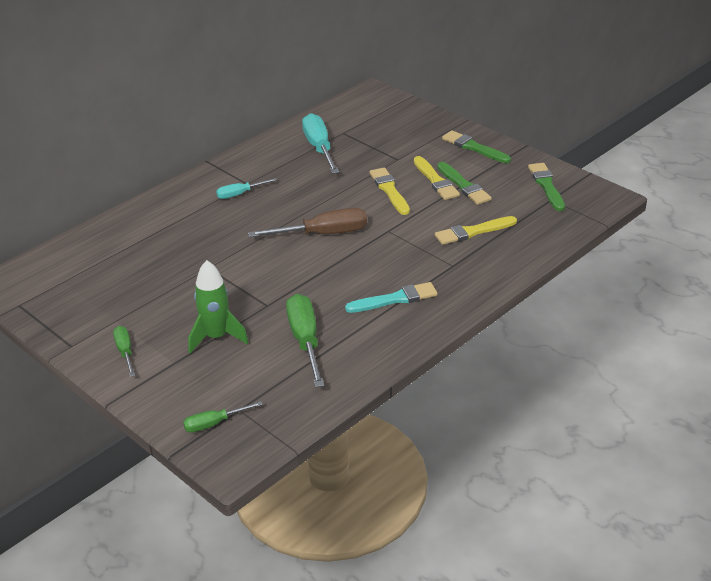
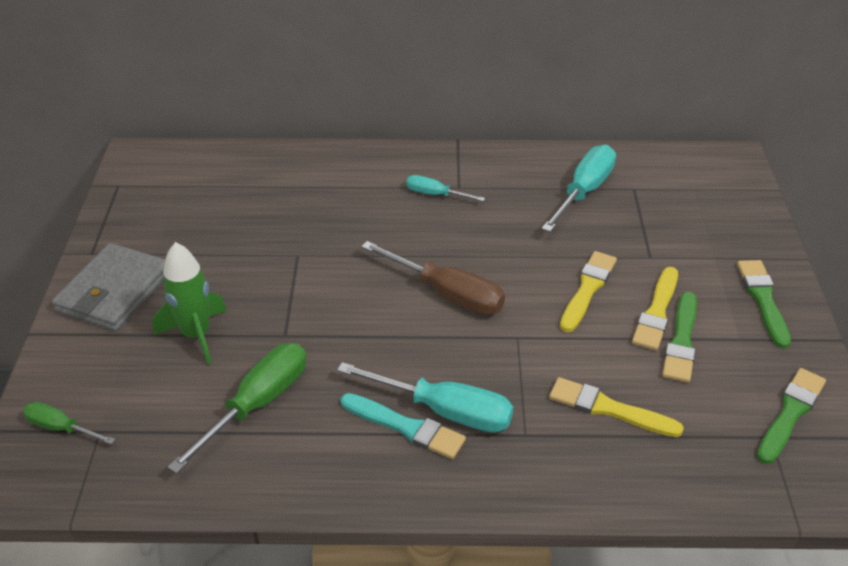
camera: 45 degrees right, 5 degrees up
(125, 352) = (114, 291): green screwdriver -> grey wallet
(402, 281) = (445, 411): none -> turquoise screwdriver

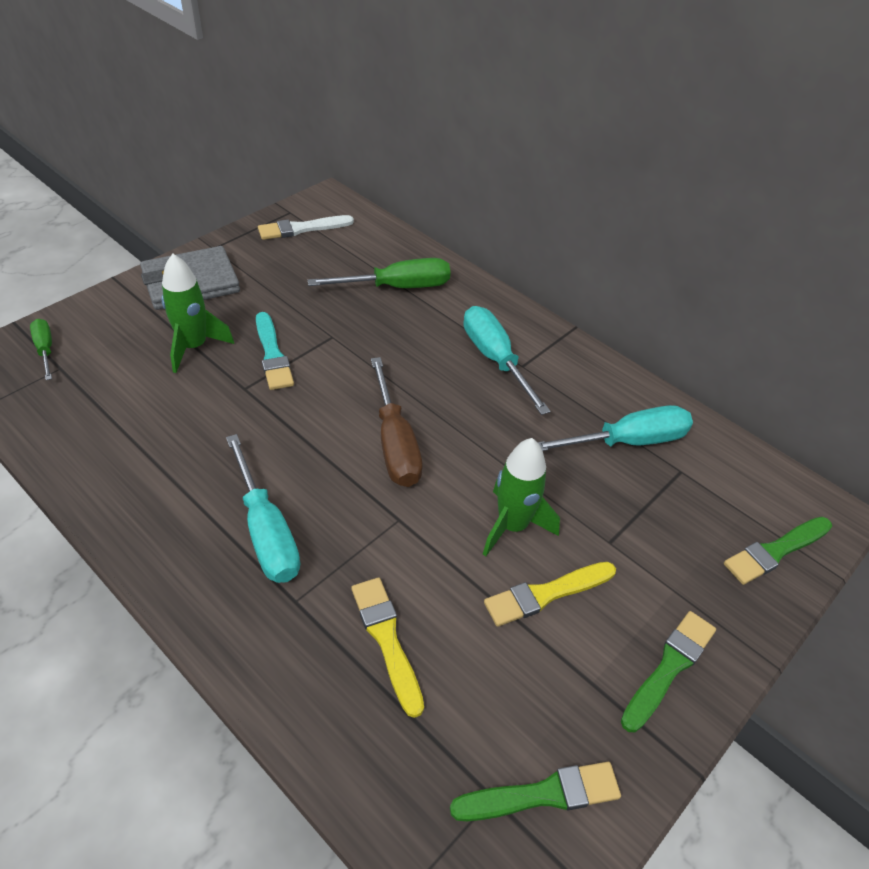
camera: 40 degrees right, 5 degrees up
(149, 192) = (302, 229): none -> white brush
(257, 404) = (162, 423): green screwdriver -> green screwdriver (397, 287)
(406, 427) = (224, 520): turquoise brush -> turquoise brush (272, 355)
(435, 194) = (495, 359): turquoise screwdriver -> turquoise screwdriver, size x1.79
(587, 289) = (512, 526): yellow brush -> green rocket
(681, 341) = (532, 638): green brush -> green brush (775, 551)

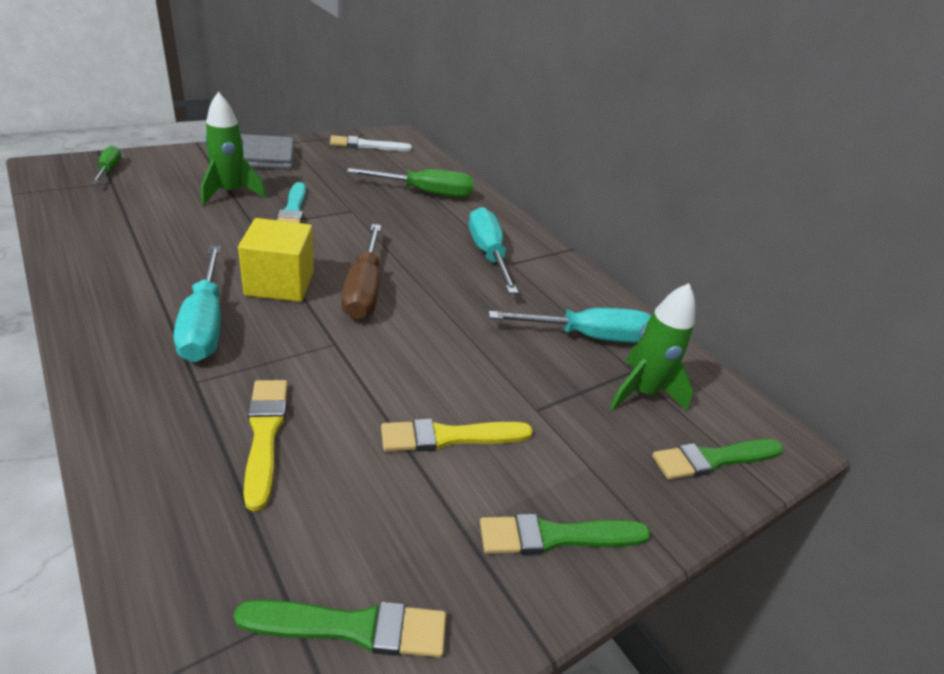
camera: 10 degrees right, 10 degrees down
(310, 460) = (280, 283): none -> yellow cube
(512, 526) = (443, 374): green rocket -> green rocket (641, 392)
(669, 667) = (556, 536): green brush -> green brush turned 150 degrees counterclockwise

